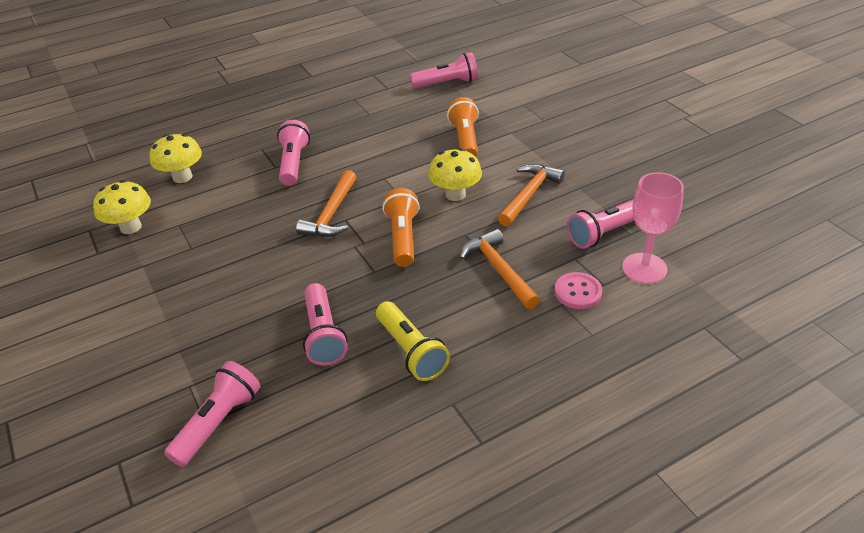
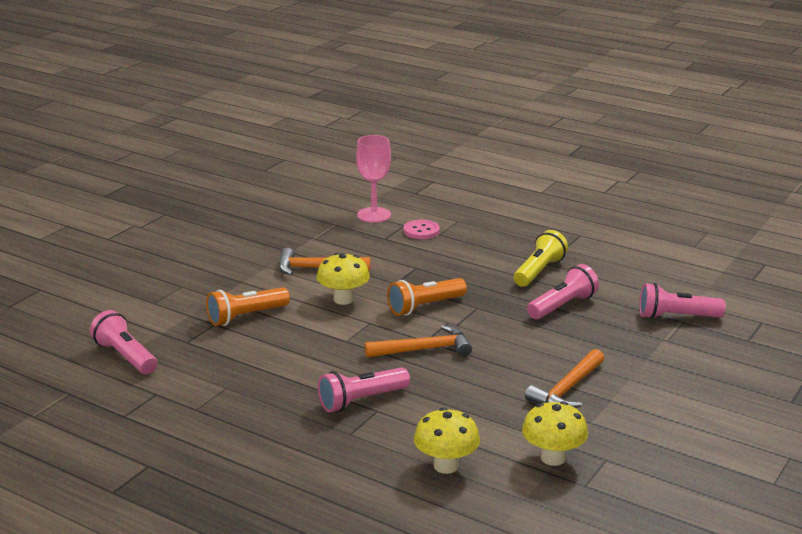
camera: 120 degrees left, 15 degrees down
(499, 270) = (425, 261): orange hammer -> orange hammer (567, 389)
(604, 233) = (344, 233): pink flashlight -> none

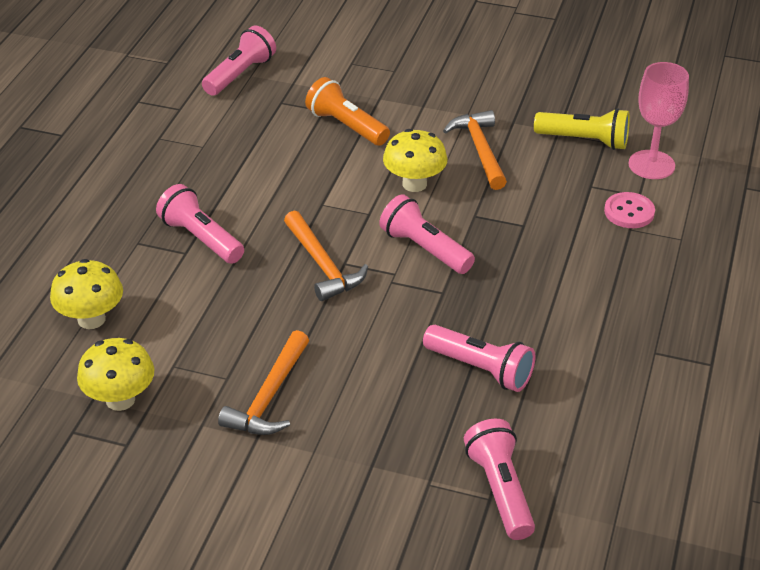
camera: 75 degrees right, 15 degrees up
(425, 307) = (424, 249): orange flashlight -> pink flashlight
(539, 271) = (570, 335): yellow flashlight -> yellow flashlight (584, 140)
(567, 389) = (270, 396): orange hammer -> orange hammer turned 90 degrees counterclockwise

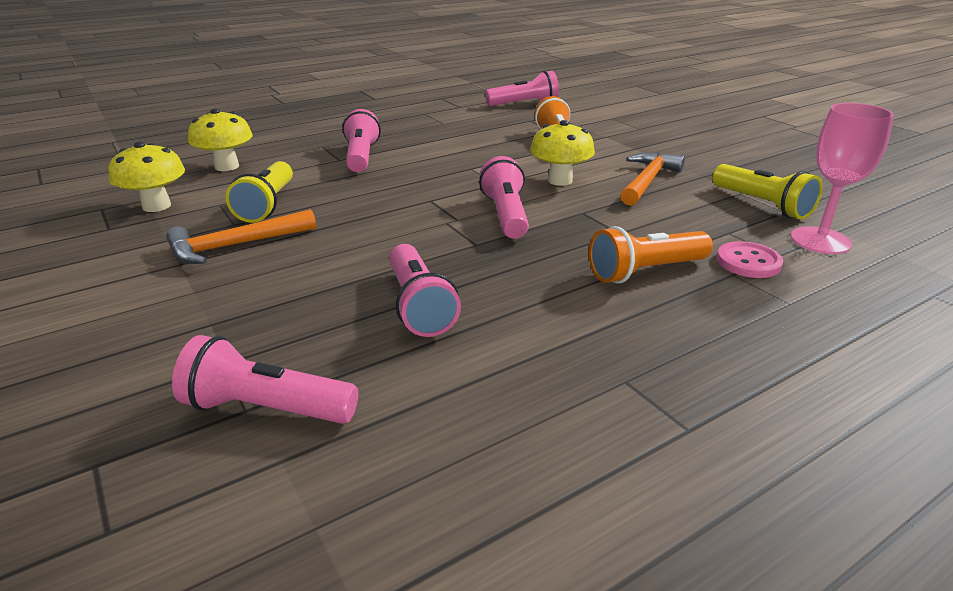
camera: 40 degrees right, 10 degrees down
(219, 343) = (267, 205): none -> yellow flashlight
(322, 265) = (413, 195): orange hammer -> none
(500, 490) = (266, 408): pink flashlight -> pink flashlight turned 105 degrees counterclockwise
(579, 256) = (645, 271): none -> orange flashlight

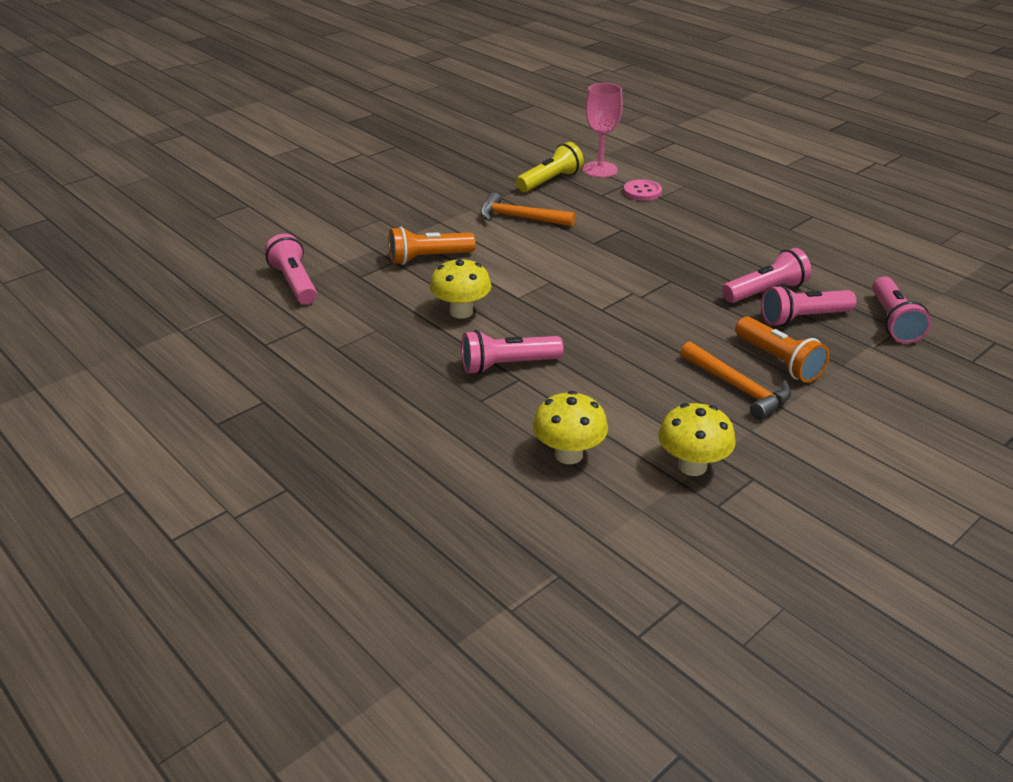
camera: 100 degrees left, 5 degrees up
(267, 205) = (654, 394): yellow flashlight -> none
(506, 215) = (615, 272): pink flashlight -> pink flashlight (803, 318)
(560, 180) = (533, 253): yellow mushroom -> yellow mushroom (461, 312)
(645, 271) = (674, 221): orange flashlight -> orange flashlight (778, 361)

